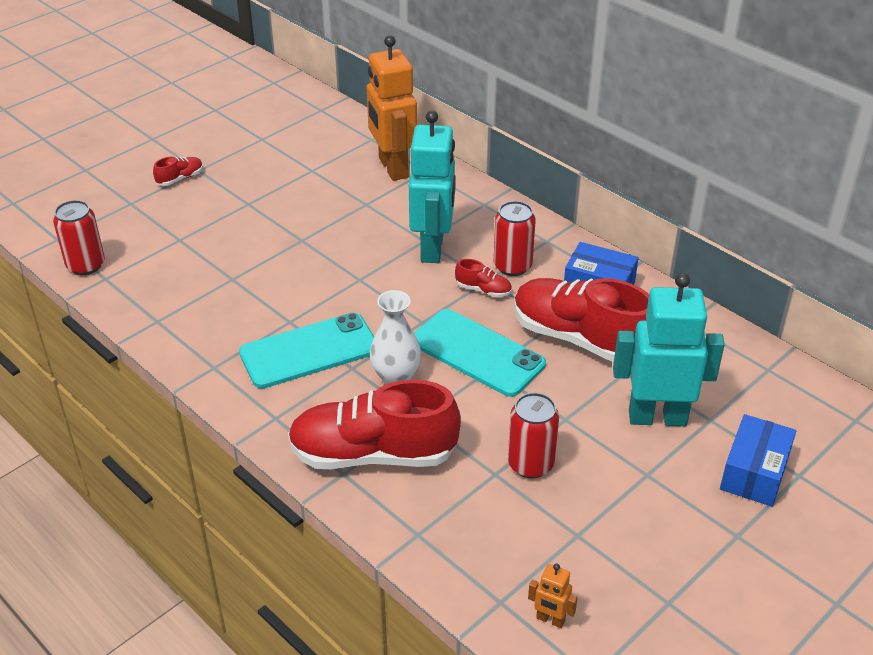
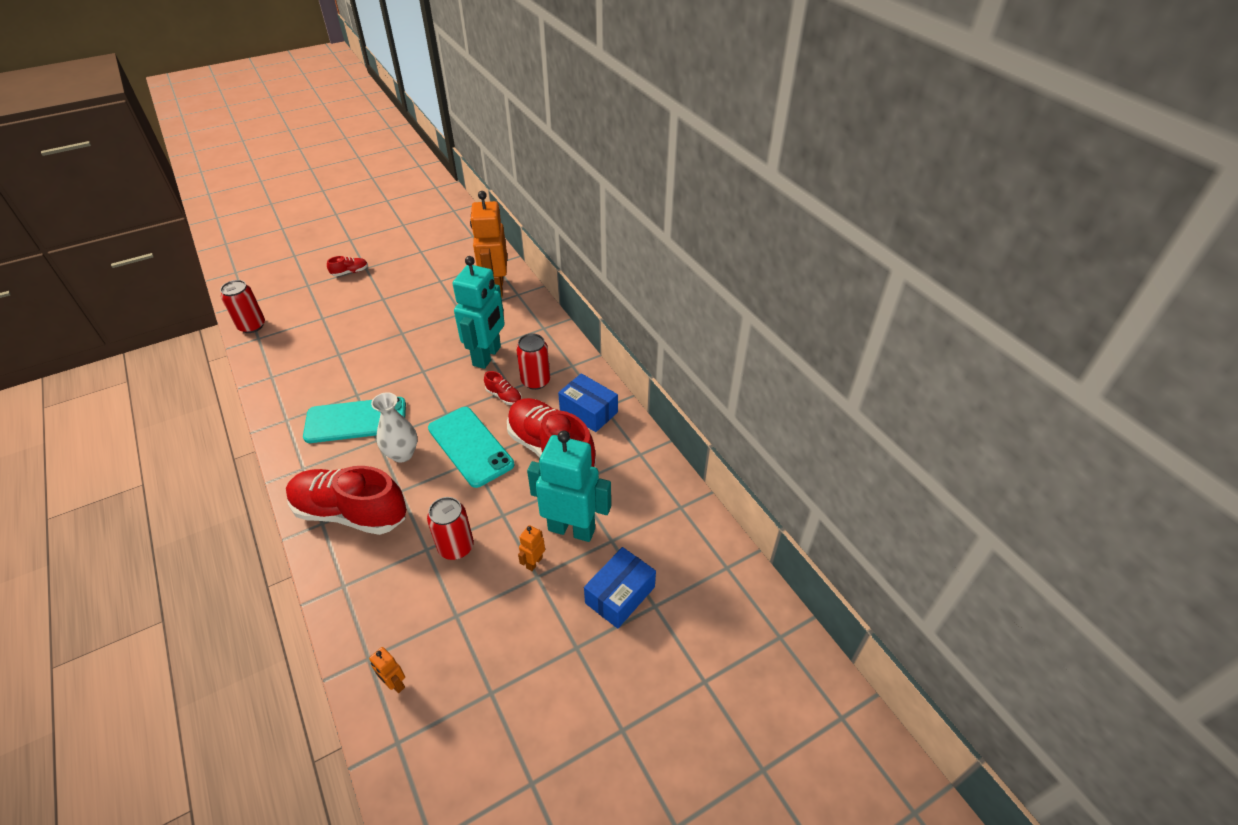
camera: 15 degrees right, 5 degrees up
(634, 461) = (534, 562): none -> orange robot

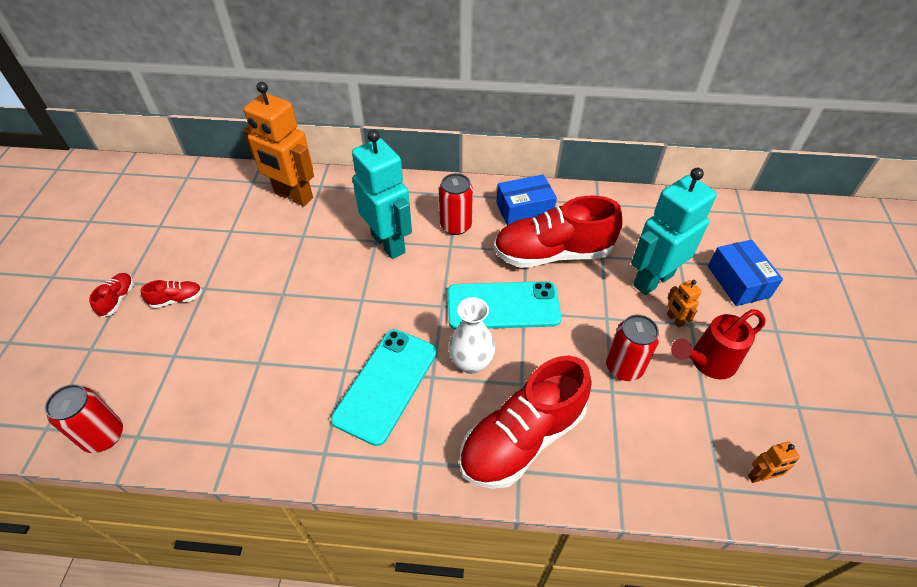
camera: 55 degrees left, 5 degrees up
(498, 603) = (706, 362): none -> red watering can
(504, 396) = (456, 255): red shoe -> red shoe (177, 299)

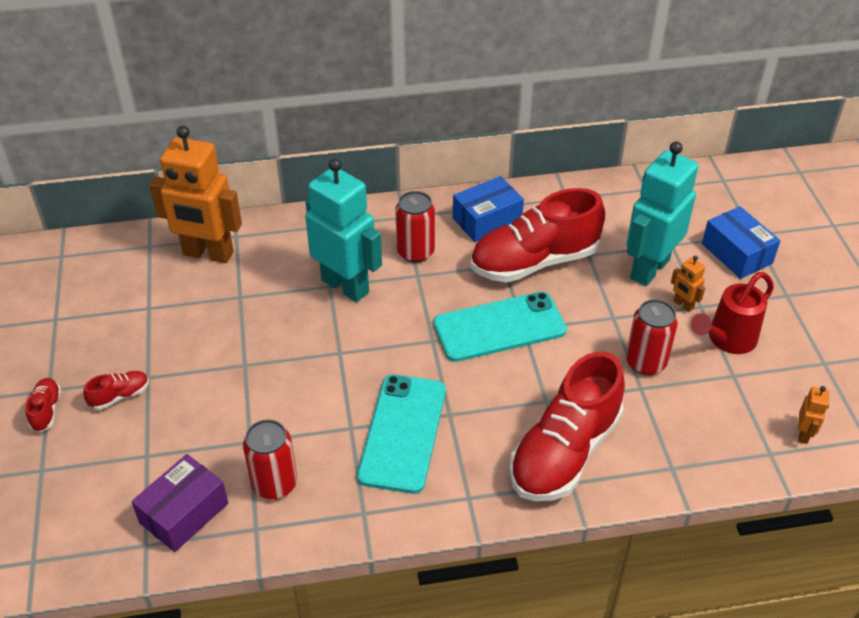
camera: 15 degrees left, 5 degrees down
(104, 436) = (106, 553): red can -> red can (274, 484)
(179, 415) = (184, 513): none -> purple box
(471, 363) = (486, 391): white vase -> none
(760, 476) = (803, 434): orange robot -> orange robot turned 45 degrees counterclockwise

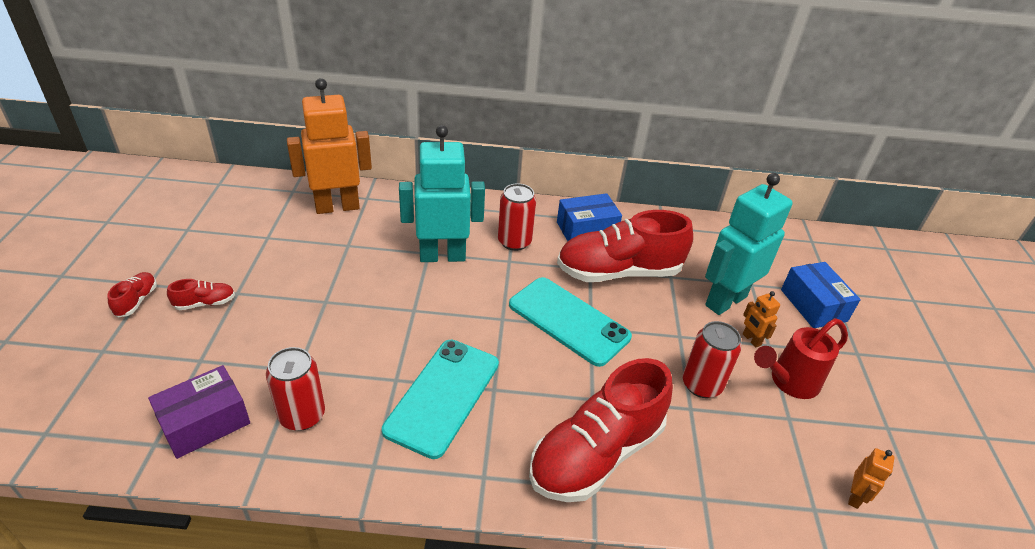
camera: 10 degrees right, 5 degrees down
(208, 254) = (337, 207): orange robot -> orange robot turned 135 degrees clockwise
(345, 286) = (442, 256): turquoise robot -> turquoise robot turned 60 degrees counterclockwise
(499, 327) = (568, 321): turquoise phone -> turquoise phone turned 45 degrees clockwise

